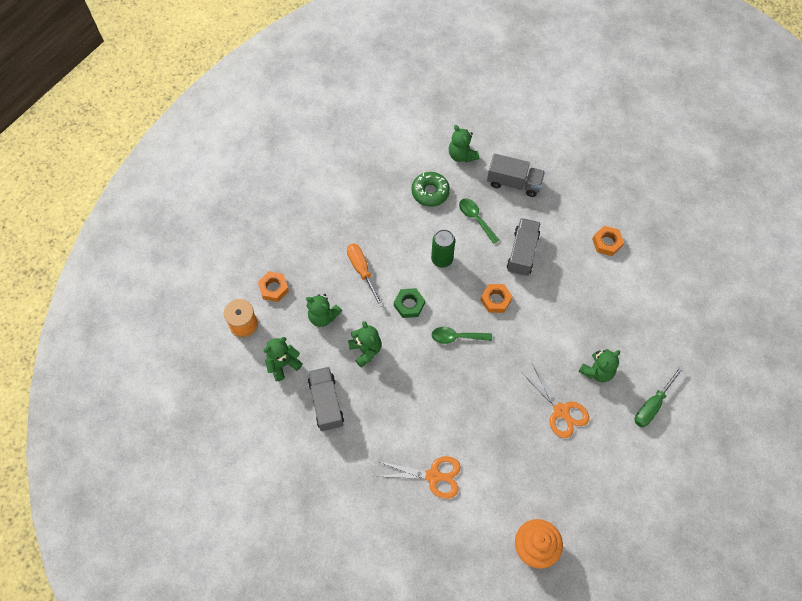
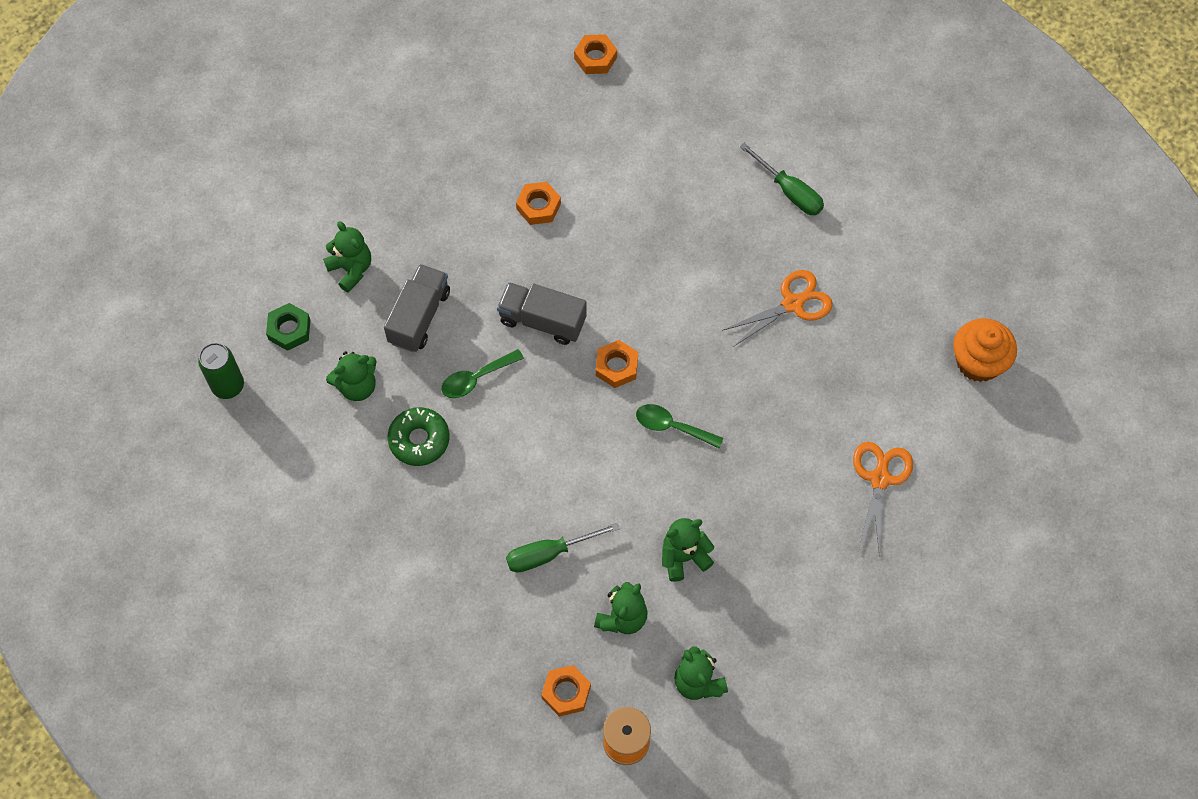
camera: 85 degrees left, 0 degrees up
(326, 403) = (765, 620): grey truck -> none
(362, 271) = (549, 553): orange screwdriver -> green screwdriver
(409, 305) = (614, 488): green nut -> green nut (289, 329)
(442, 259) = (541, 434): green can -> green can (228, 386)
(456, 337) = (672, 426): green spoon -> green spoon turned 105 degrees clockwise
(597, 371) = (737, 250): green teddy bear -> green teddy bear (351, 269)
(733, 268) = (595, 58): none -> orange nut

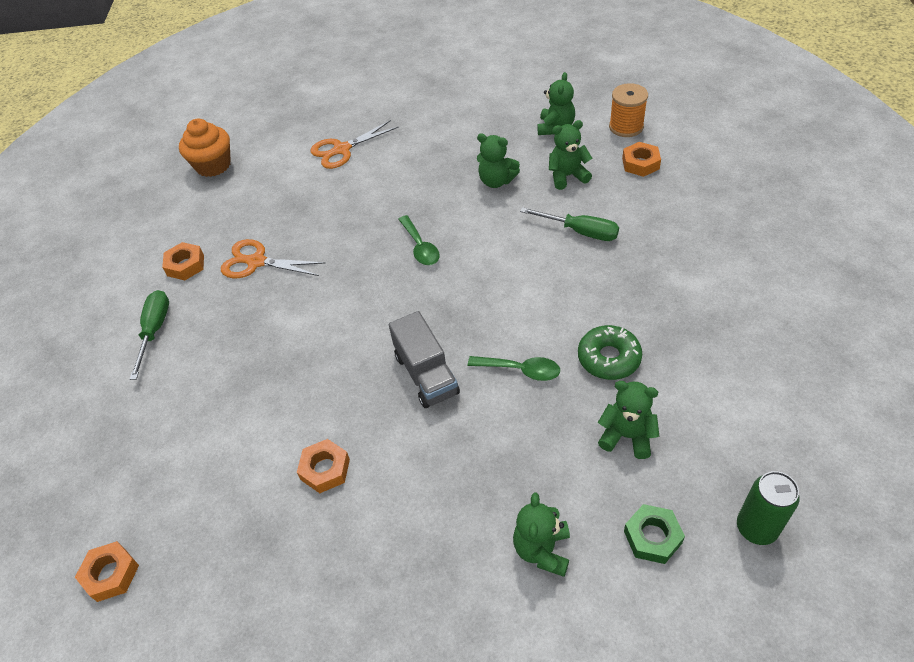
camera: 130 degrees left, 15 degrees down
(419, 317) = (520, 454): grey truck -> none
(616, 366) = (411, 305): orange nut -> orange nut (185, 265)

